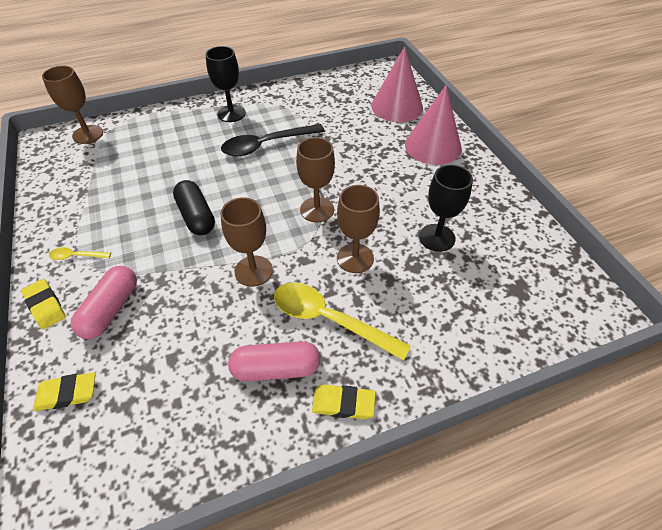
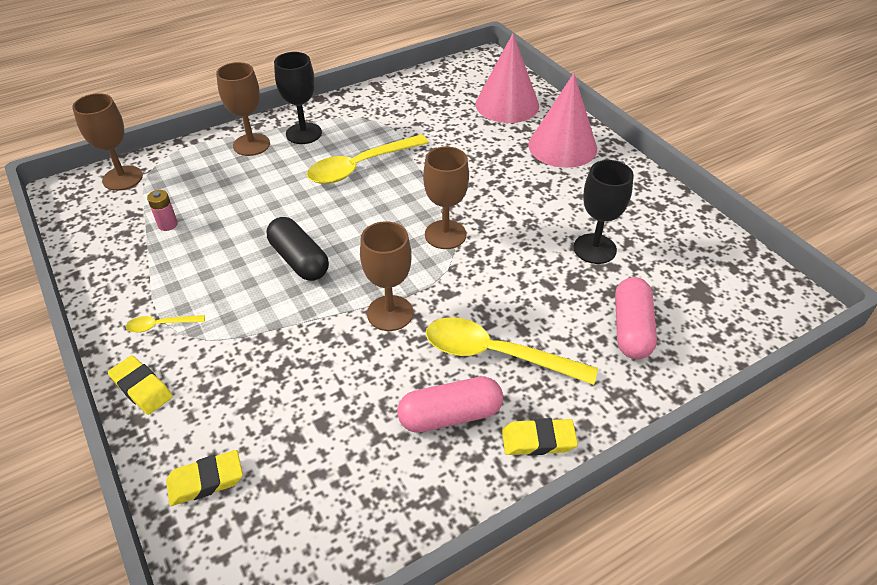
camera: 10 degrees left, 5 degrees down
(108, 175) = (167, 224): none -> pink battery
(111, 309) = (227, 380): pink capsule -> pink capsule (631, 329)
(266, 145) = (360, 167): black spoon -> yellow spoon
(355, 258) = (506, 283): brown goblet -> brown goblet (251, 145)

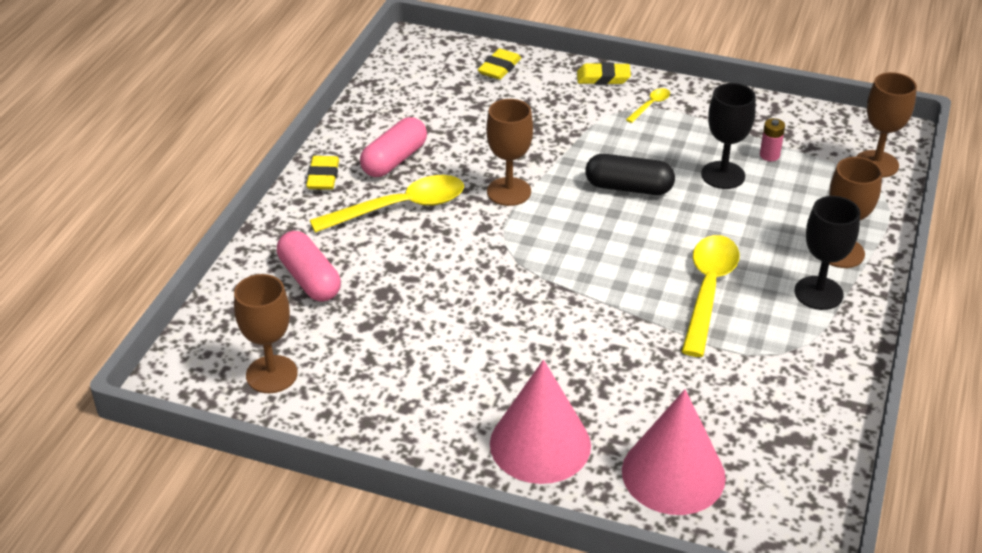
camera: 140 degrees right, 5 degrees down
(445, 234) = (542, 271): brown goblet -> brown goblet (271, 374)
(538, 440) = (323, 177): yellow eraser -> yellow eraser turned 45 degrees counterclockwise
(594, 249) = (396, 333): black goblet -> black goblet (723, 175)

